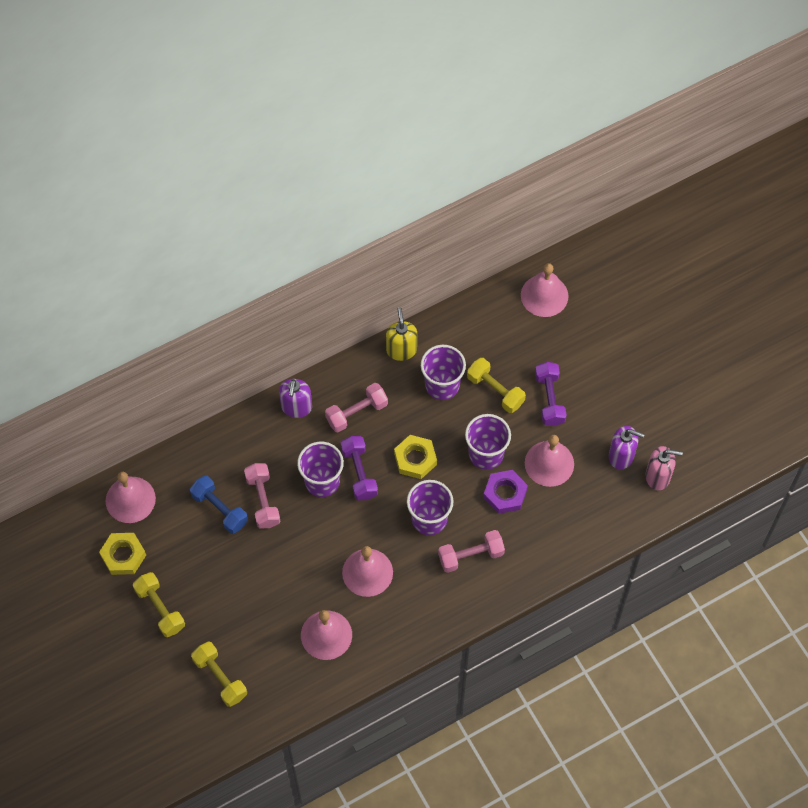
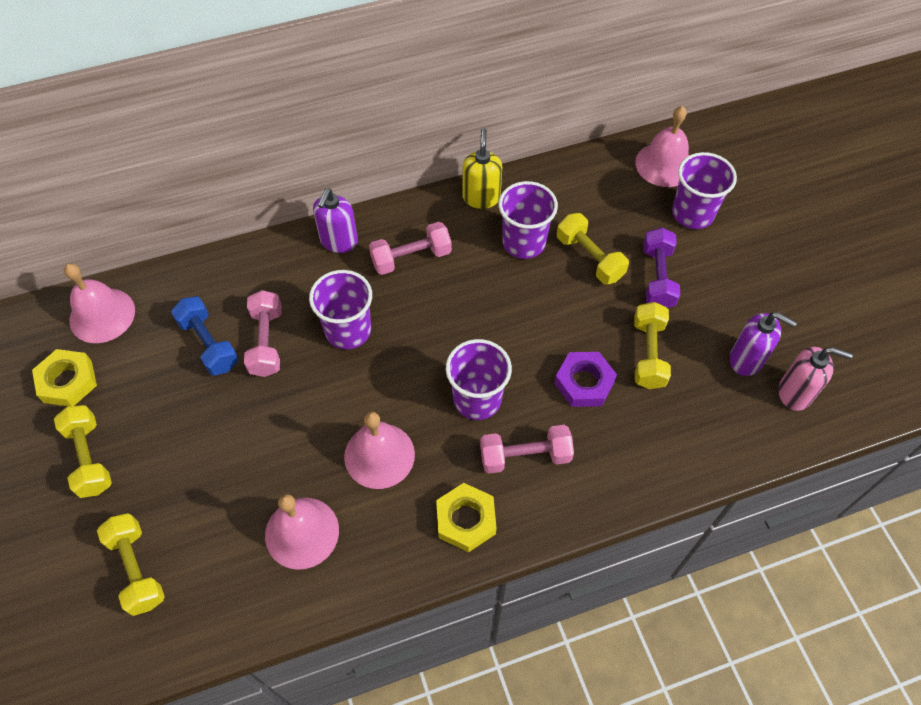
camera: 10 degrees right, 5 degrees down
(359, 473) = (398, 328): purple dumbbell -> none
(415, 459) = (473, 322): yellow nut -> yellow nut (466, 520)
(486, 454) = (566, 330): purple cup -> purple cup (692, 213)
(549, 463) = (648, 354): pink bell -> yellow dumbbell

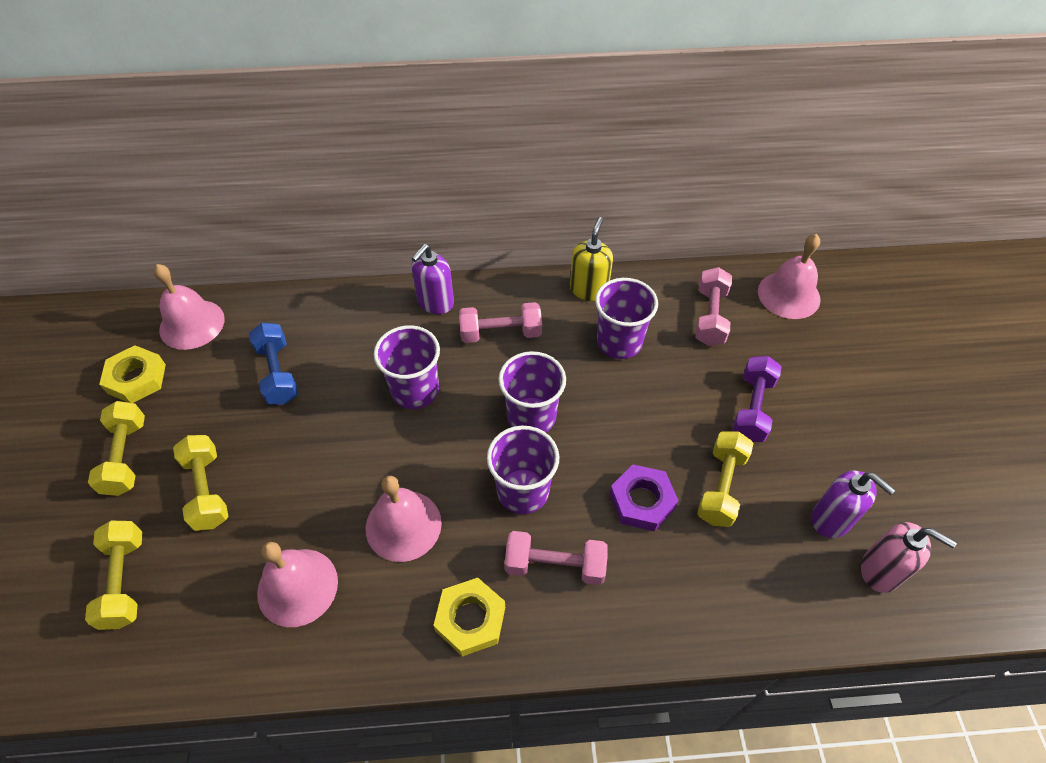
camera: 15 degrees right, 5 degrees down
(266, 342) = (332, 383): pink dumbbell -> pink dumbbell (710, 317)
(589, 258) = (684, 372): yellow dumbbell -> yellow dumbbell (207, 490)
(692, 213) = (807, 350): purple cup -> purple cup (531, 417)

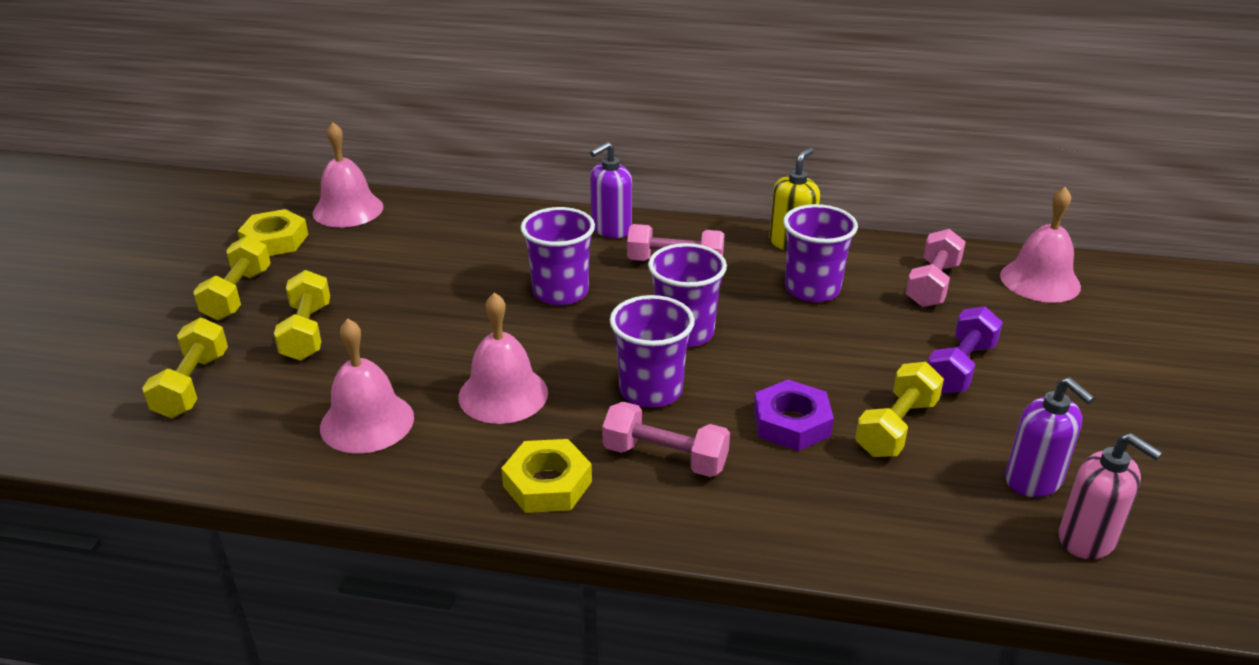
camera: 15 degrees right, 20 degrees down
(278, 373) = (419, 257): blue dumbbell -> none

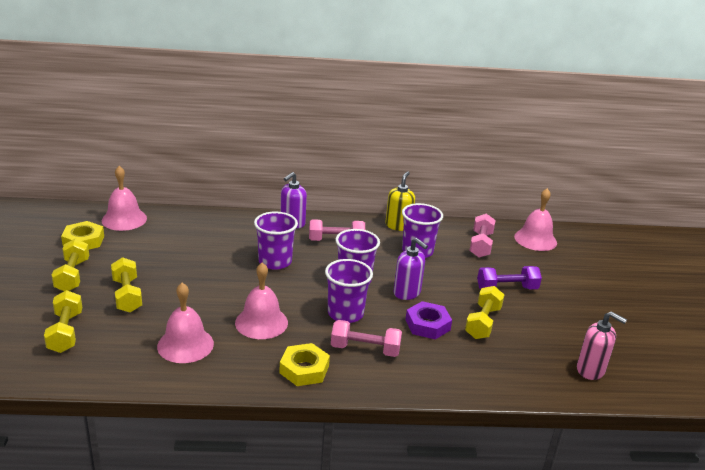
camera: 15 degrees left, 5 degrees down
(960, 367) = (507, 288): purple dumbbell -> purple dumbbell turned 60 degrees clockwise
(1033, 480) = (558, 344): purple soap dispenser -> purple soap dispenser (407, 293)

